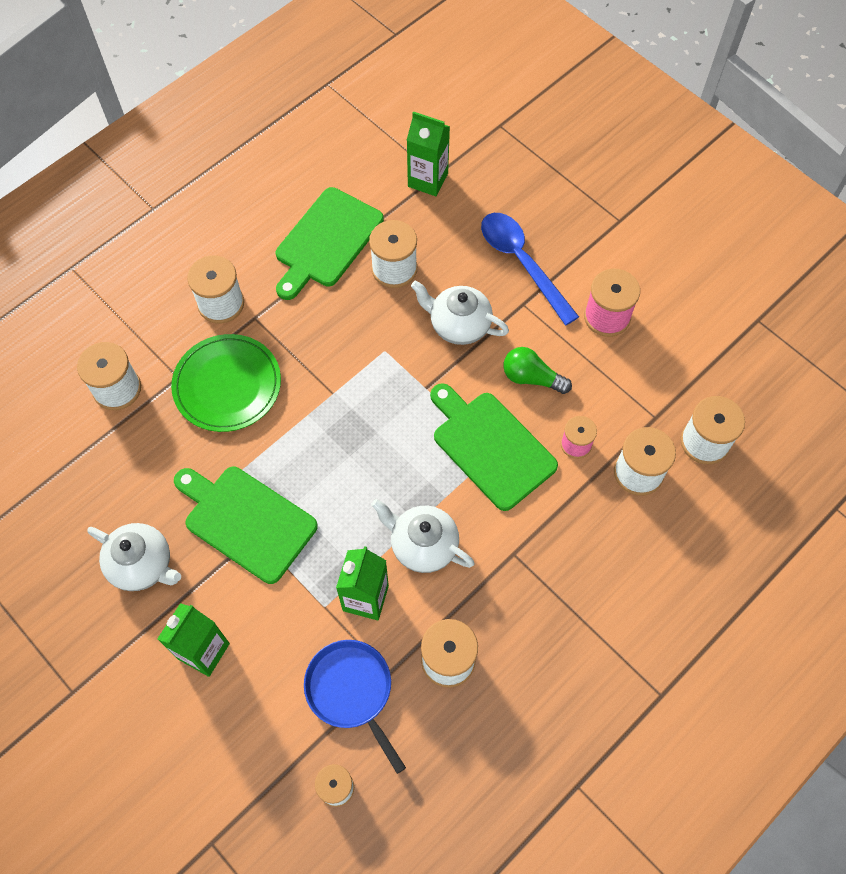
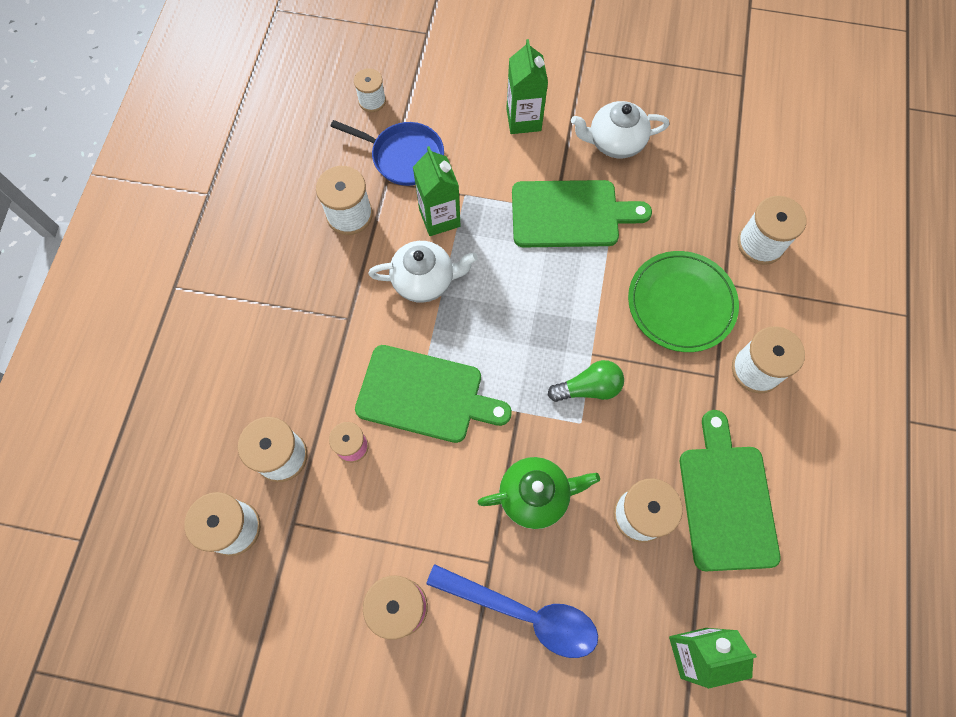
camera: 145 degrees right, 5 degrees up
(459, 325) = (535, 495): white teapot -> green teapot
(531, 378) = (431, 486): green light bulb -> green light bulb (588, 388)

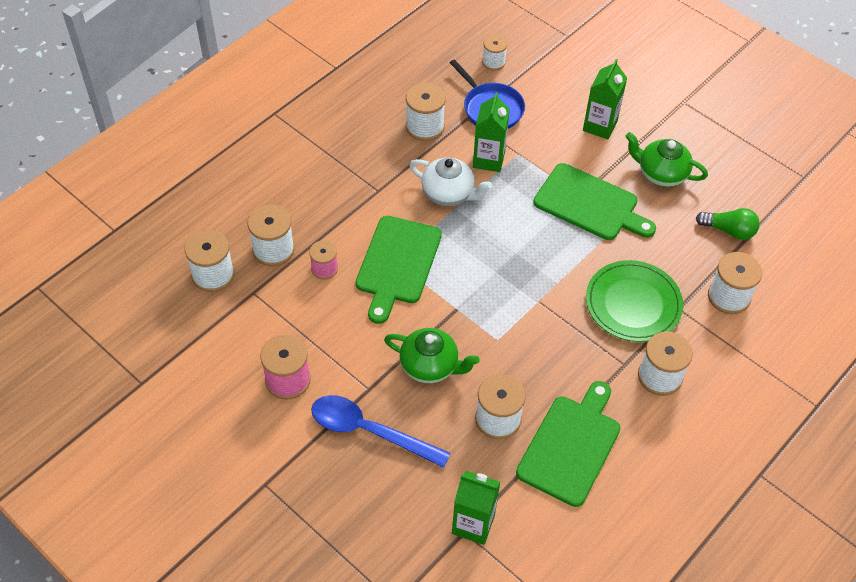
camera: 30 degrees right, 15 degrees down
(425, 395) = (397, 264): green cutting board -> green cutting board turned 60 degrees clockwise
(523, 613) = (369, 431): blue spoon -> blue spoon turned 150 degrees clockwise
(588, 388) = (519, 321): green light bulb -> green light bulb (729, 230)
(615, 142) = (661, 173): white teapot -> green teapot

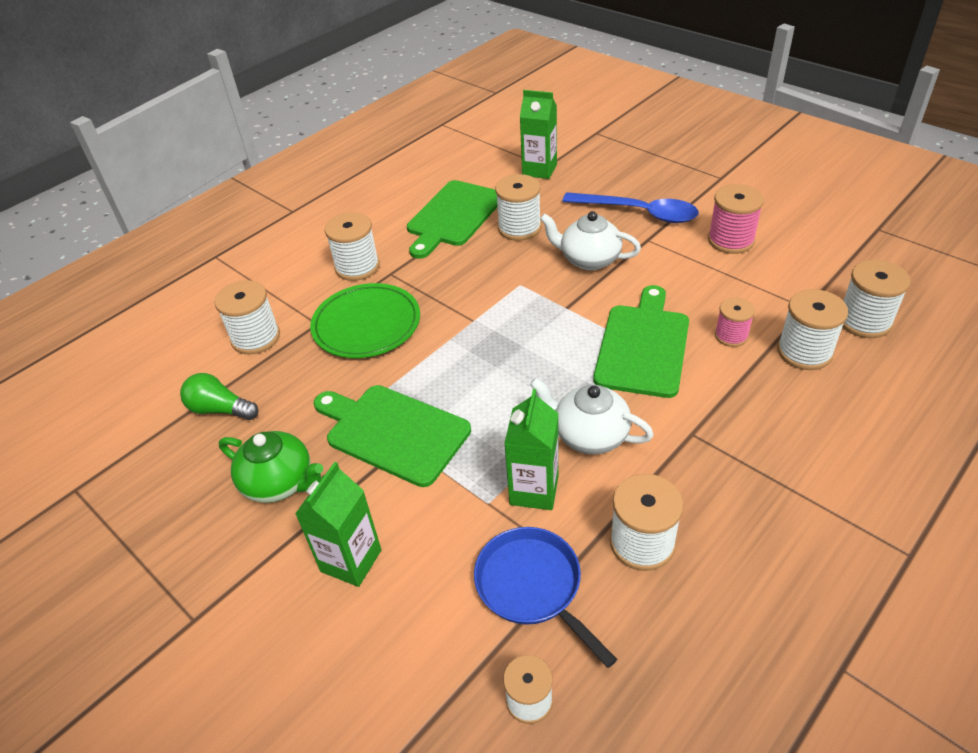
camera: 175 degrees left, 10 degrees down
(430, 366) = (589, 259): green teapot -> white teapot

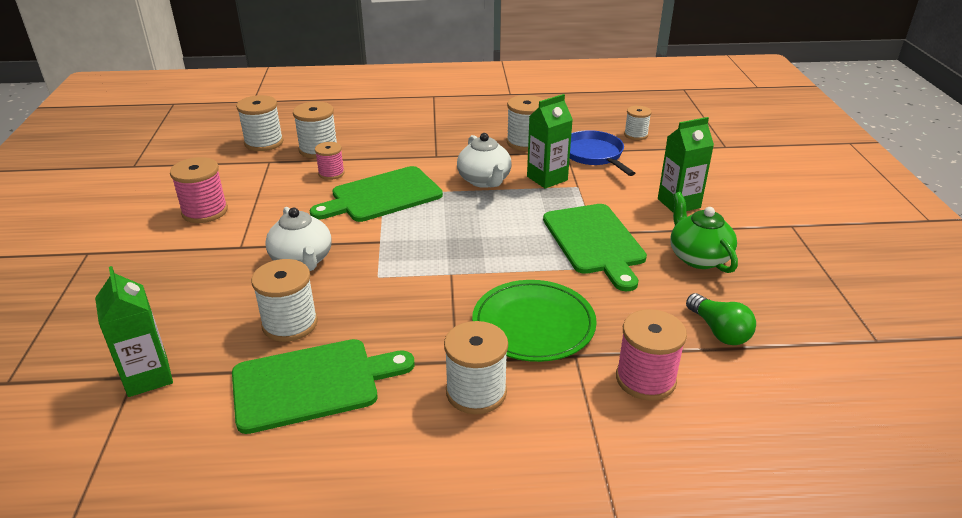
camera: 140 degrees left, 10 degrees down
(256, 338) = (645, 379): white spool -> pink spool
(532, 586) = (594, 155): blue pan -> blue pan turned 150 degrees clockwise
(638, 213) = (196, 269): blue spoon -> none

